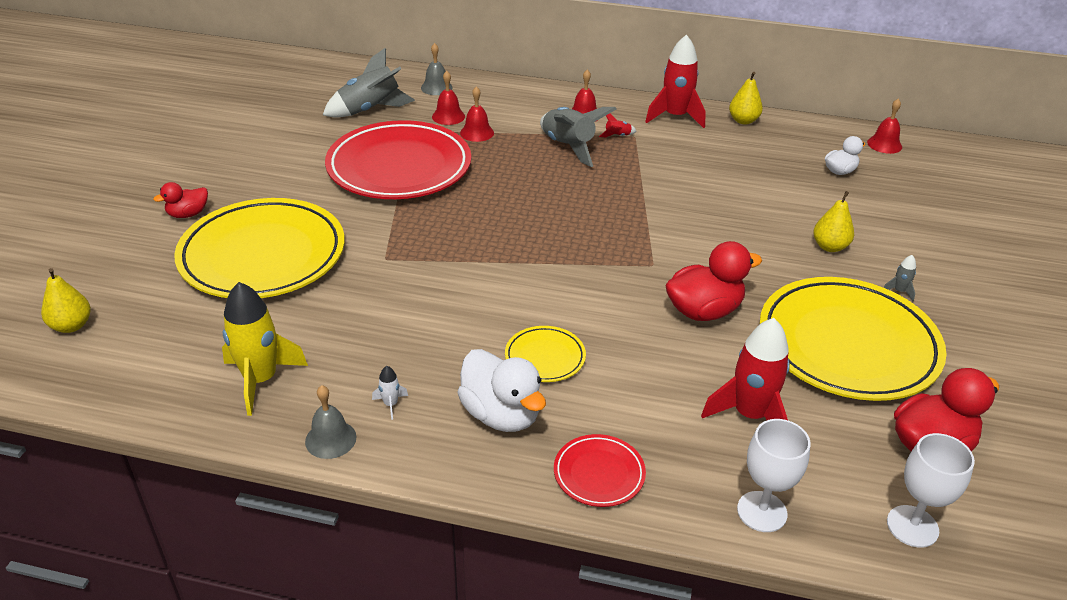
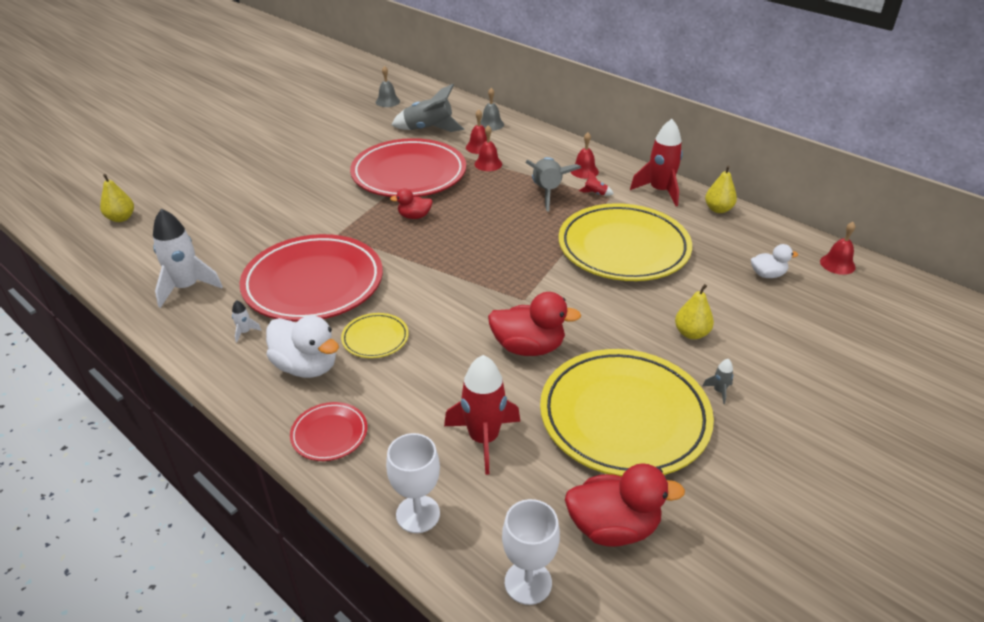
camera: 30 degrees right, 0 degrees up
(188, 214) = (248, 169): red duck -> red duck (414, 216)
(261, 380) = (187, 287): yellow rocket -> white rocket
(263, 255) = (265, 208): yellow plate -> yellow plate (623, 248)
(330, 439) = (188, 340): grey bell -> grey bell (387, 101)
(414, 322) = (313, 283): none -> red plate
(501, 414) = (306, 366): white duck -> white duck turned 45 degrees counterclockwise

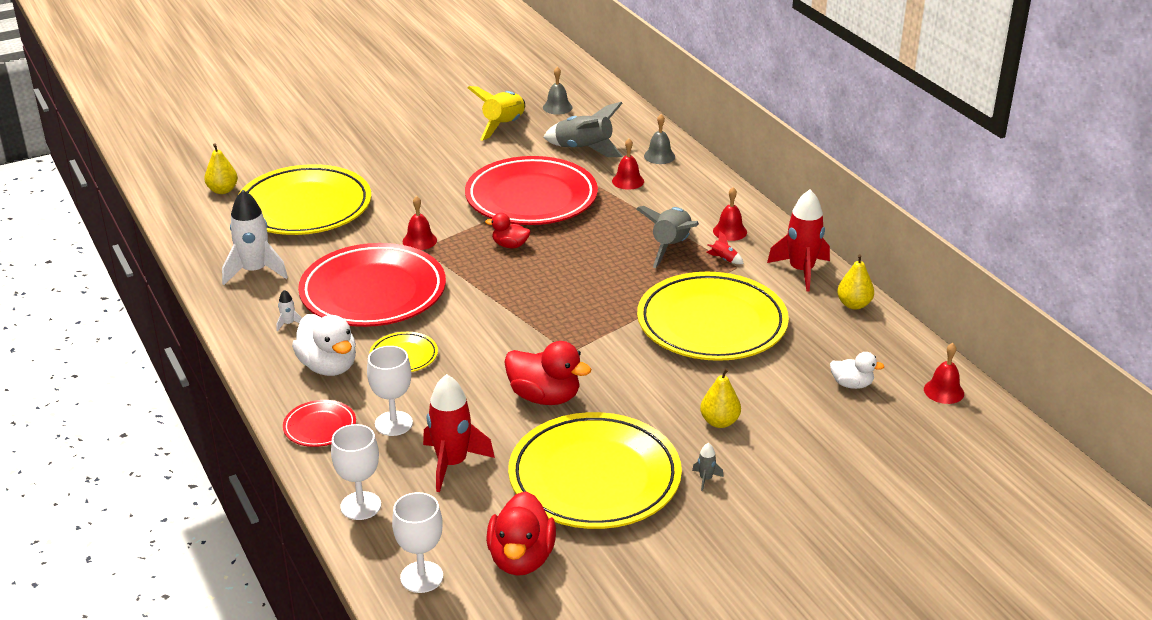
camera: 20 degrees right, 5 degrees down
(209, 219) = (305, 207): none -> yellow plate
(352, 122) = (503, 126): none -> yellow rocket
(402, 411) = (393, 423): none -> white goblet
(488, 164) = (625, 202): red bell -> red bell (419, 240)
(613, 527) = (521, 558): red duck -> red duck turned 75 degrees clockwise

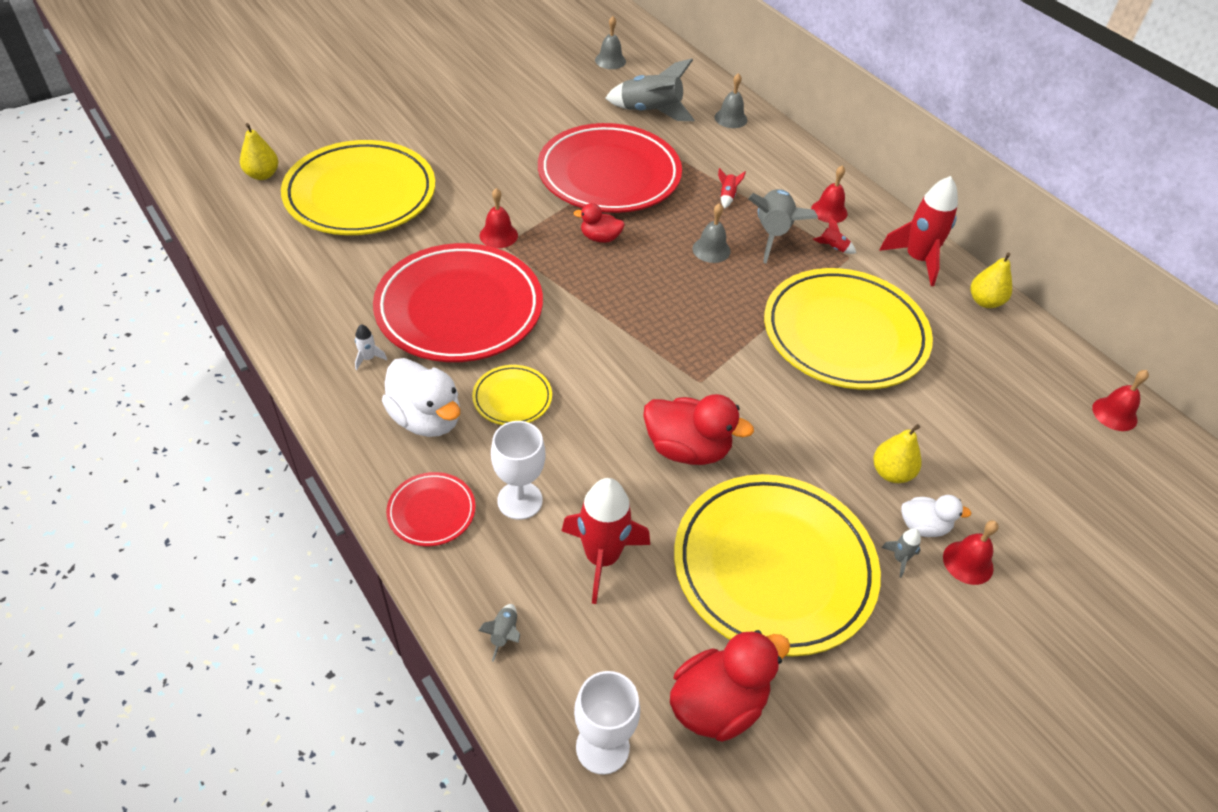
camera: 10 degrees left, 15 degrees up
(255, 271) = (316, 285): white rocket -> none
(360, 506) = (504, 634): white goblet -> grey rocket
(503, 126) = (559, 84): yellow rocket -> none
(521, 558) = (718, 704): red duck -> red duck turned 120 degrees counterclockwise
(609, 257) = (711, 250): none -> grey bell
(628, 181) = (706, 150): red bell -> red bell (968, 562)
(636, 217) = (727, 196): none -> red rocket
(851, 384) = (1016, 410): white duck -> white duck (923, 526)

